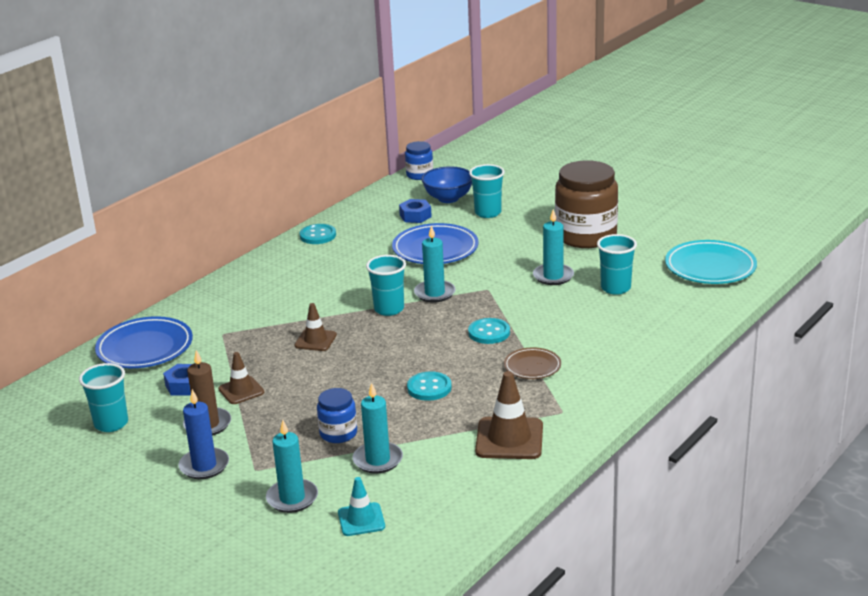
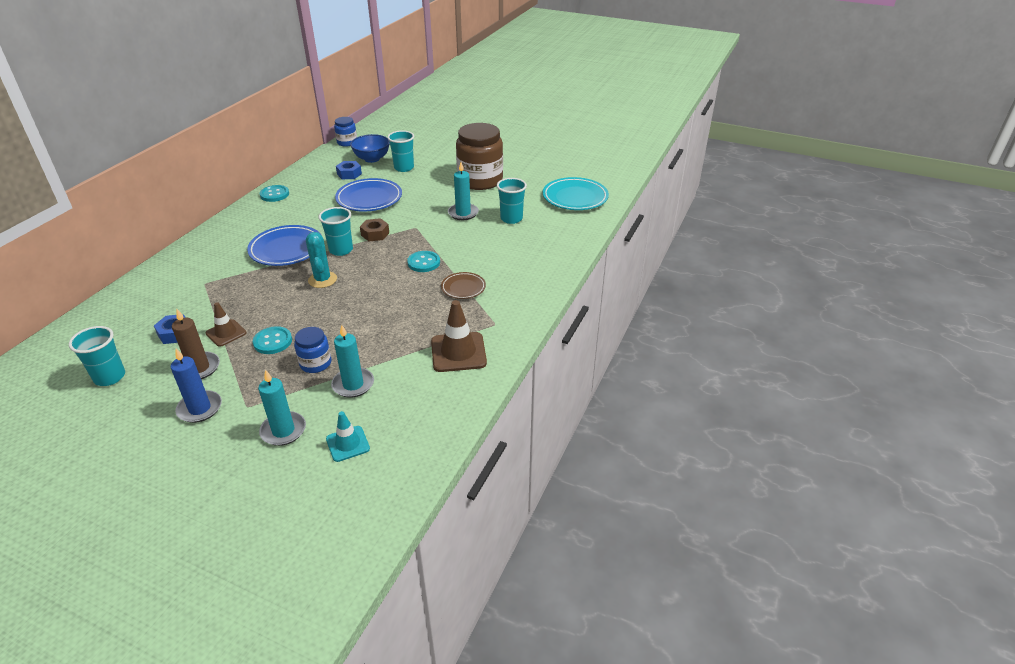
camera: 15 degrees left, 10 degrees up
(145, 348) = (136, 302): blue plate -> blue plate (286, 249)
(315, 340) = (284, 282): brown traffic cone -> none
(361, 342) = (322, 280): none -> turquoise cactus
(429, 388) = (385, 314): turquoise button -> turquoise button (273, 341)
(434, 293) = (375, 234): turquoise candle -> brown nut

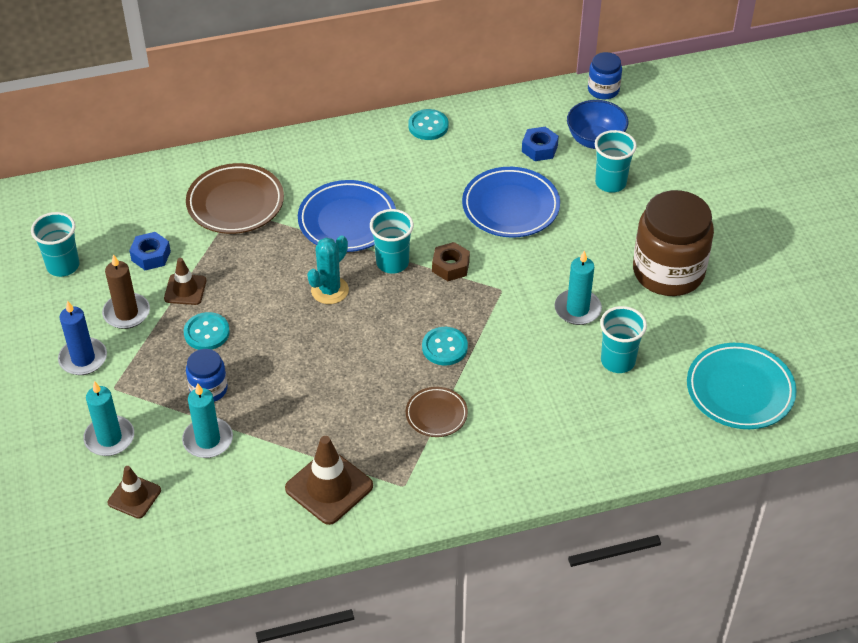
camera: 50 degrees right, 10 degrees up
(200, 280) = (235, 203): none -> brown plate
(348, 444) = (134, 496): turquoise traffic cone -> brown traffic cone

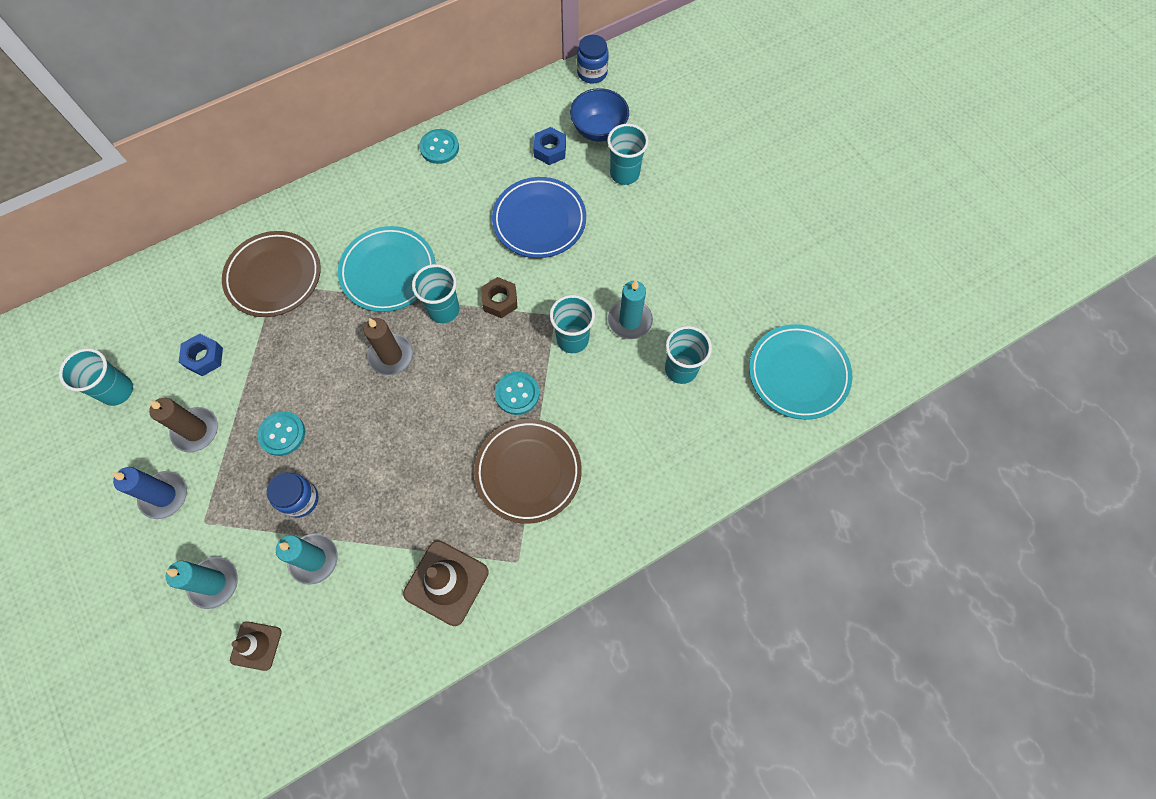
camera: 15 degrees left, 20 degrees up
(185, 289) = (248, 389): brown traffic cone -> none
(330, 290) = (391, 355): turquoise cactus -> brown candle
(347, 220) = (388, 272): blue plate -> turquoise plate
(436, 414) = (528, 472): brown plate -> brown plate, size x1.76
(514, 313) = (572, 339): none -> turquoise cup
(668, 272) = (701, 259): brown jar -> none

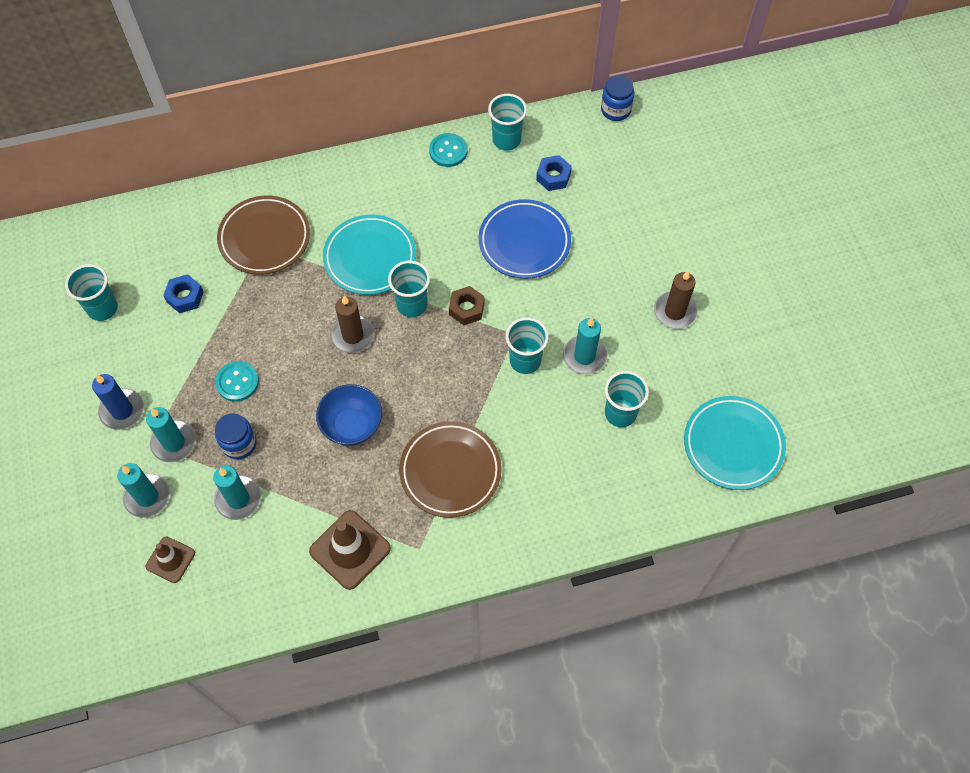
camera: 15 degrees right, 5 degrees down
(196, 431) = (162, 360): brown candle -> brown candle (675, 312)
(229, 516) = (174, 442): none -> turquoise candle
(517, 394) = (459, 398): turquoise button -> none
(598, 130) = (606, 167): blue bowl -> blue bowl (352, 425)
(624, 174) = (619, 215): turquoise cup -> turquoise cup (506, 140)

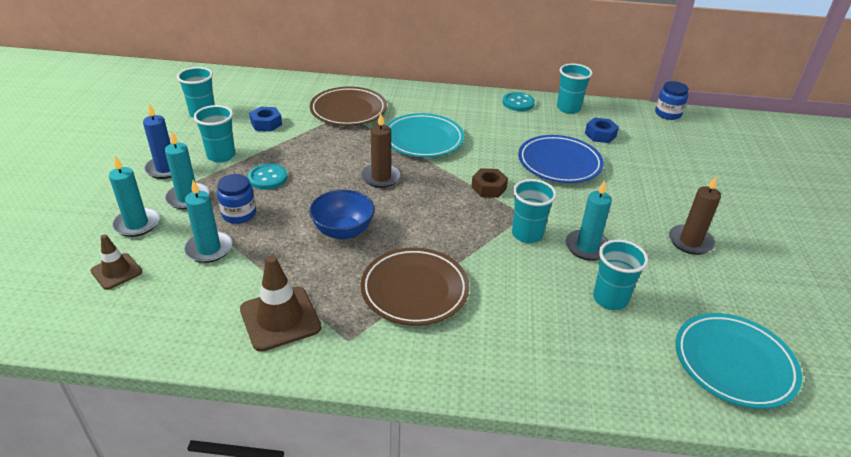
camera: 20 degrees right, 25 degrees down
(412, 305) = (442, 173): turquoise cup -> turquoise cup (221, 156)

